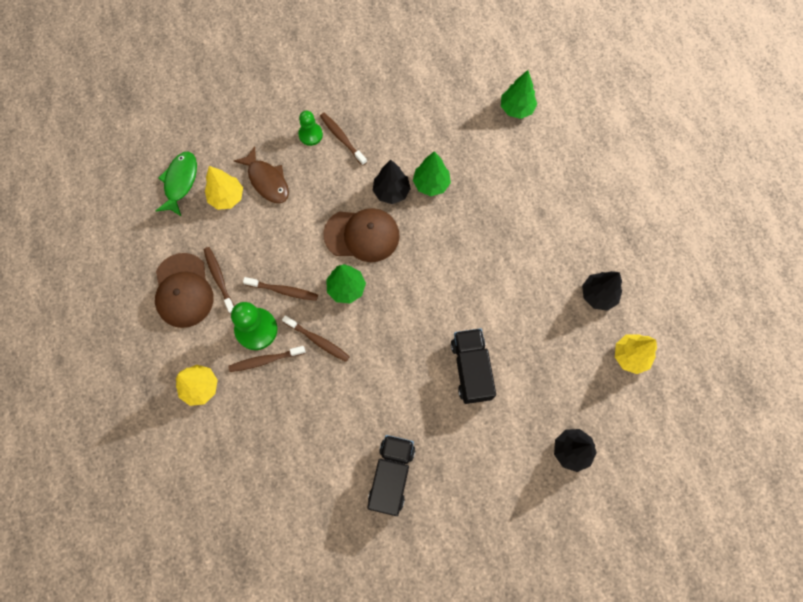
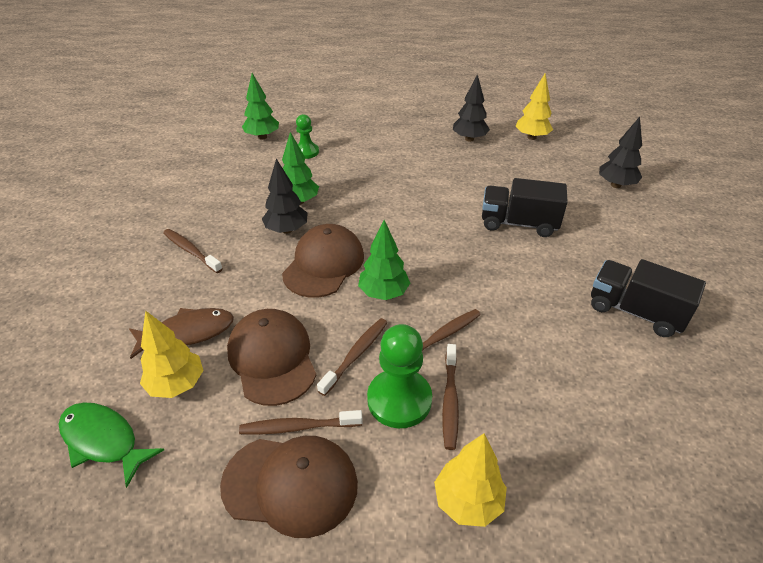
camera: 70 degrees left, 30 degrees down
(264, 241) = (272, 358): none -> brown cap
(310, 134) = (161, 276): green pawn -> green pawn (306, 152)
(342, 138) = (191, 251): brown toothbrush -> brown toothbrush turned 60 degrees clockwise

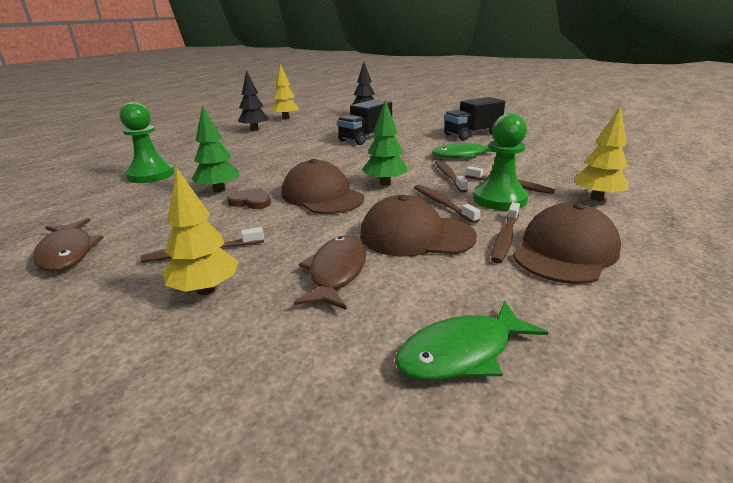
camera: 60 degrees left, 15 degrees down
(167, 196) = (67, 252): none -> brown fish
(177, 385) = (409, 289): yellow tree -> yellow tree (206, 290)
(262, 137) = (79, 187): green tree -> none
(287, 230) = (251, 201): black tree -> brown heart
(306, 152) = (151, 175): green pawn -> green pawn, size x1.62
(528, 328) = (462, 155): none -> green fish

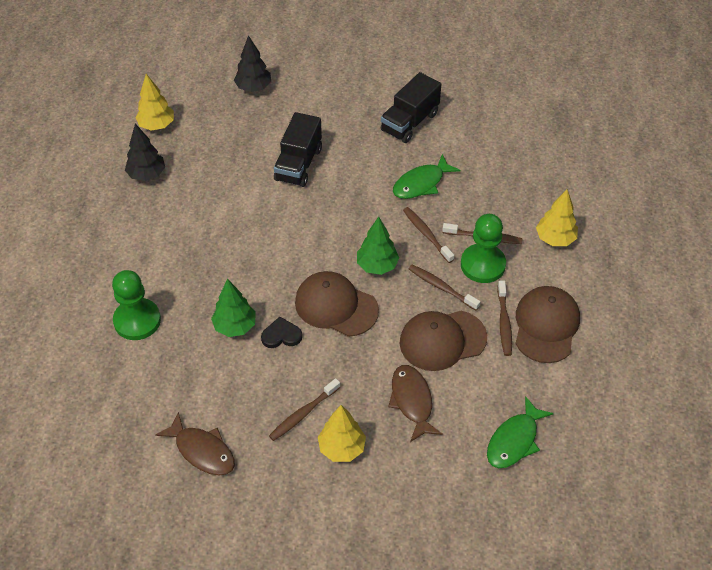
camera: 25 degrees left, 25 degrees up
(251, 201) = (281, 335): brown heart -> black heart

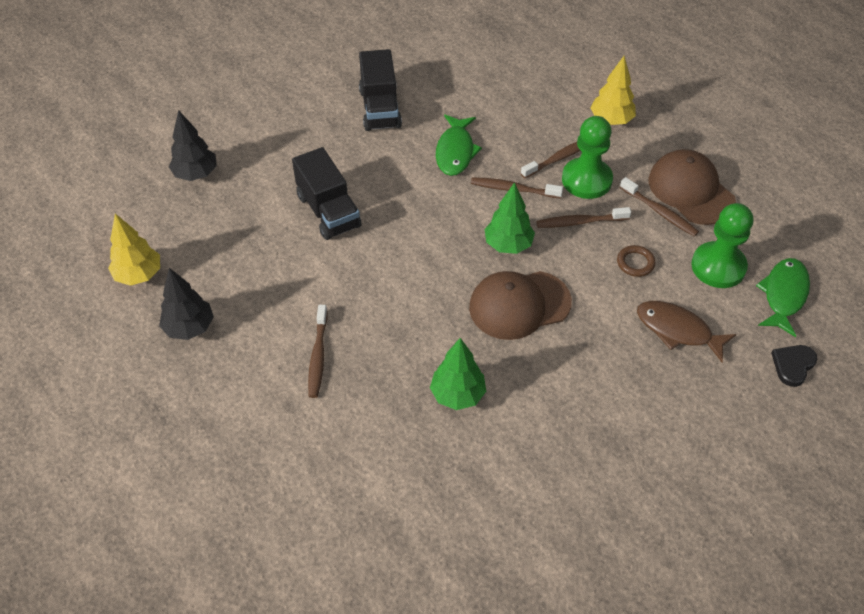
camera: 45 degrees left, 0 degrees up
(137, 320) = (360, 468): green pawn -> green pawn (718, 266)
(202, 451) = (574, 528): brown fish -> none
(281, 335) = (507, 368): black heart -> black heart (793, 365)
(303, 413) = (612, 416): brown toothbrush -> brown toothbrush (318, 356)
(342, 448) = (678, 416): yellow tree -> none
(442, 340) = (635, 263): brown cap -> brown ring
(514, 440) = (783, 295): green fish -> green fish turned 150 degrees counterclockwise

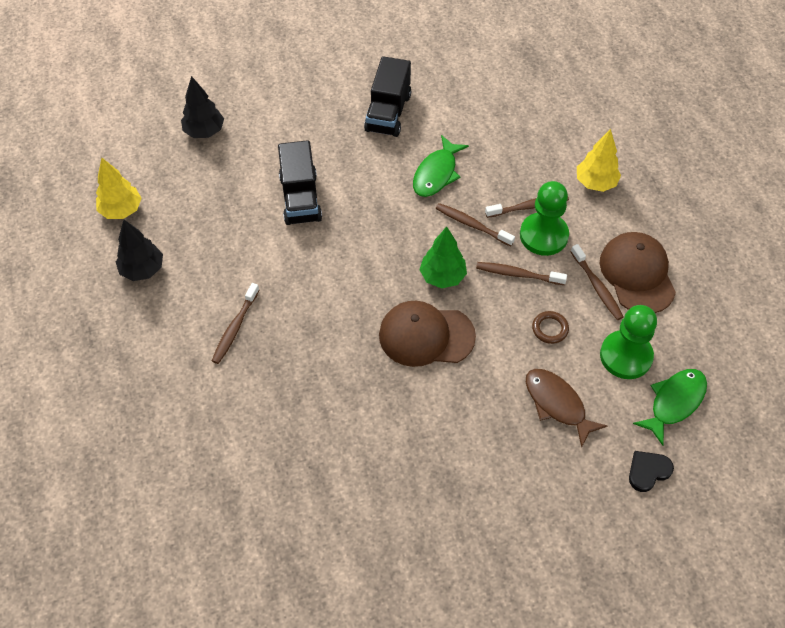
camera: 20 degrees right, 5 degrees up
(457, 395) = (335, 400): green tree -> none

